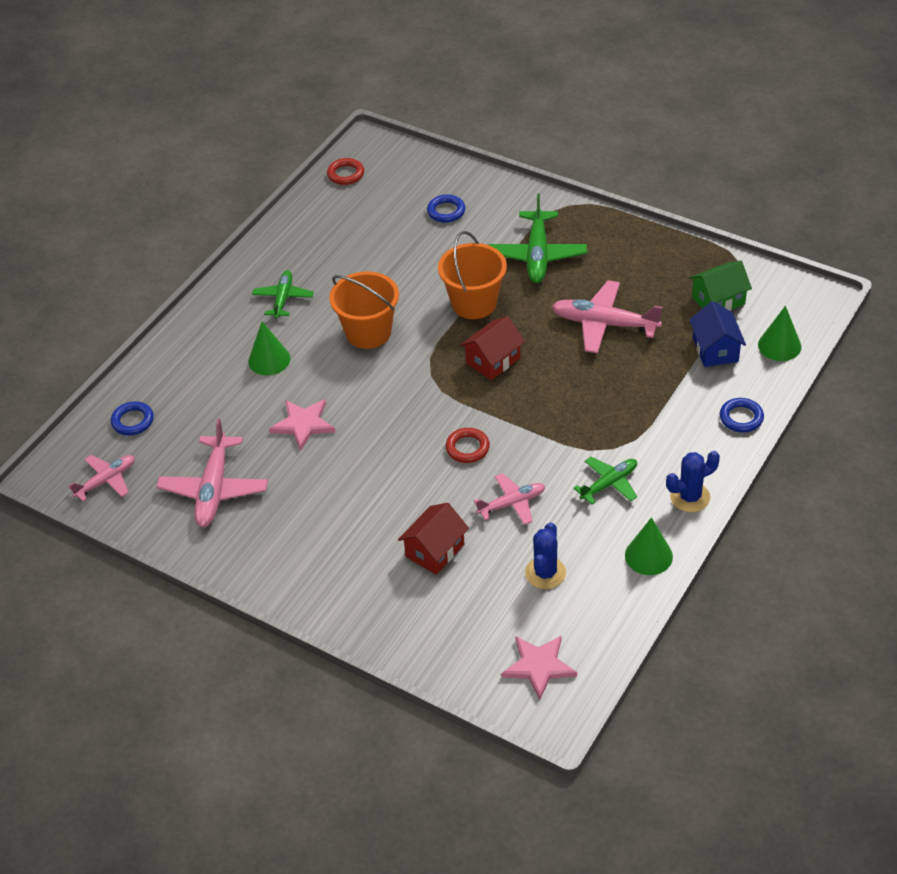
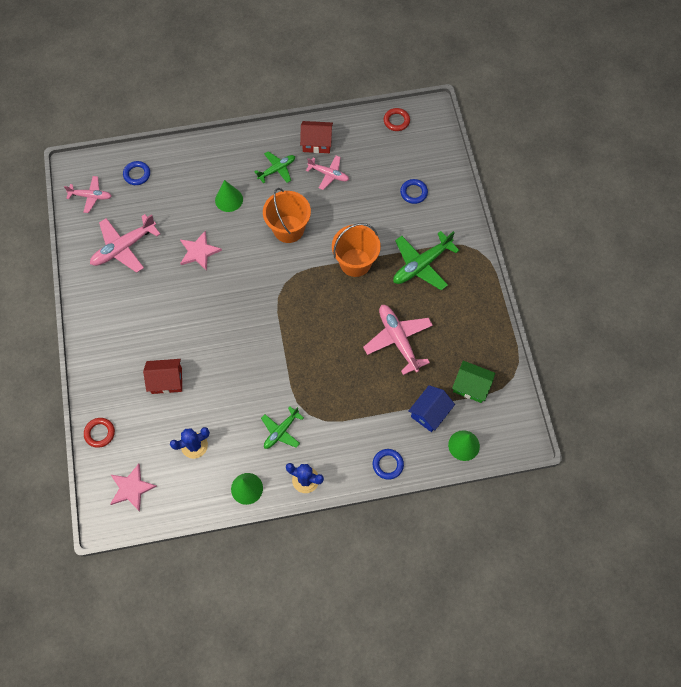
camera: 45 degrees right, 20 degrees up
(467, 448) = (248, 342): red ring -> red ring (100, 433)
(493, 360) = (321, 305): red house -> red house (317, 143)
(512, 503) = (227, 393): pink plane -> pink plane (328, 174)
(609, 484) = (281, 431): green plane -> green plane turned 120 degrees clockwise

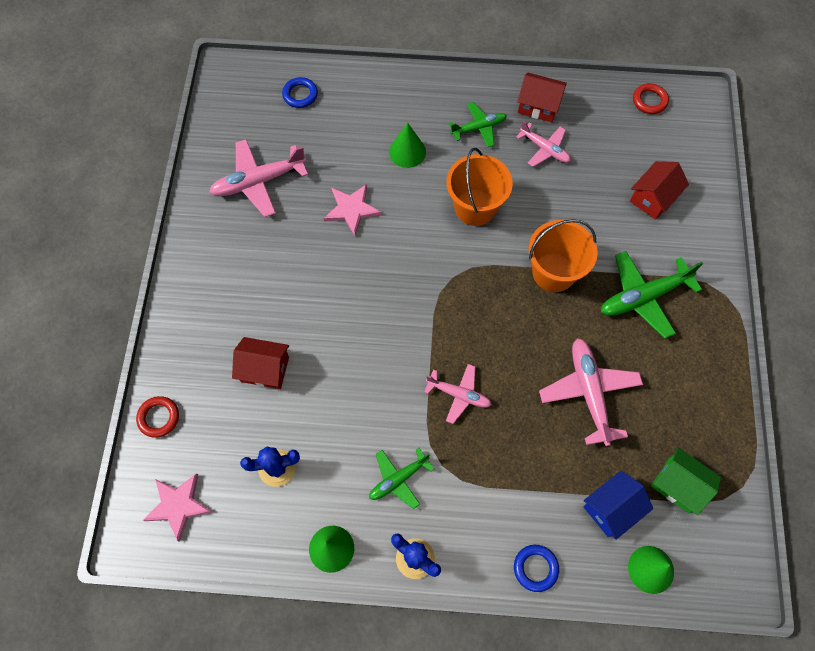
camera: 15 degrees right, 0 degrees up
(91, 196) = (236, 109): pink plane -> pink plane (459, 395)
(413, 192) = (653, 198): blue ring -> red house

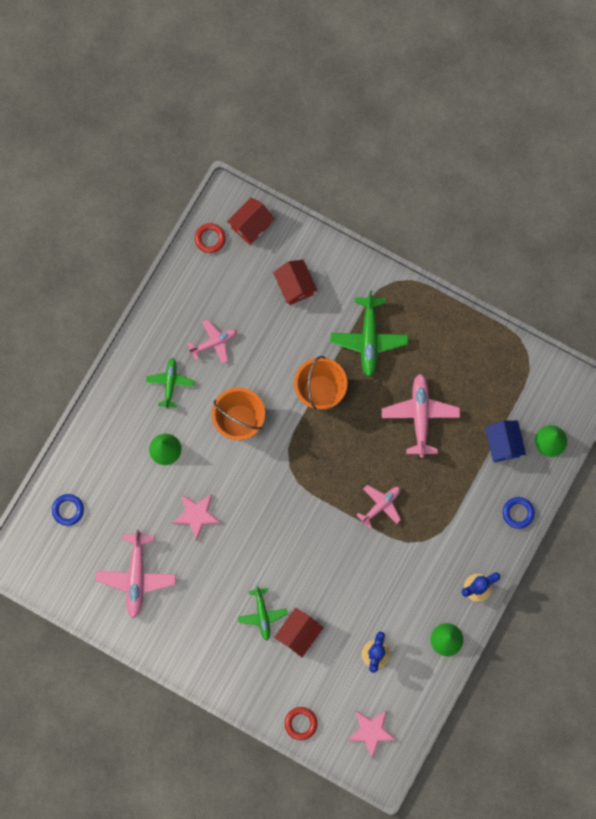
camera: 65 degrees left, 10 degrees up
(398, 479) = (421, 574): green plane -> green plane (262, 615)
(538, 106) = (172, 326): red house -> red house (251, 225)
(589, 392) = (420, 416): pink plane -> pink plane turned 75 degrees clockwise
(678, 485) = (508, 392): green house -> none

